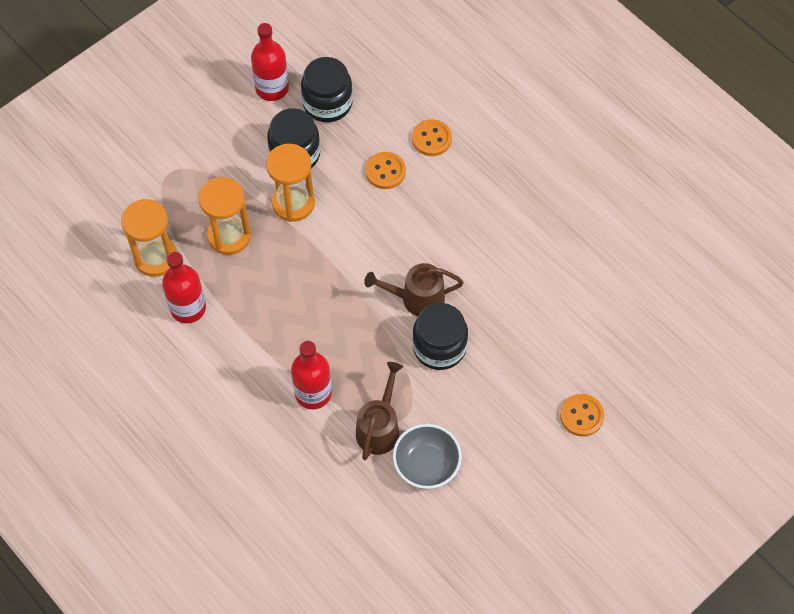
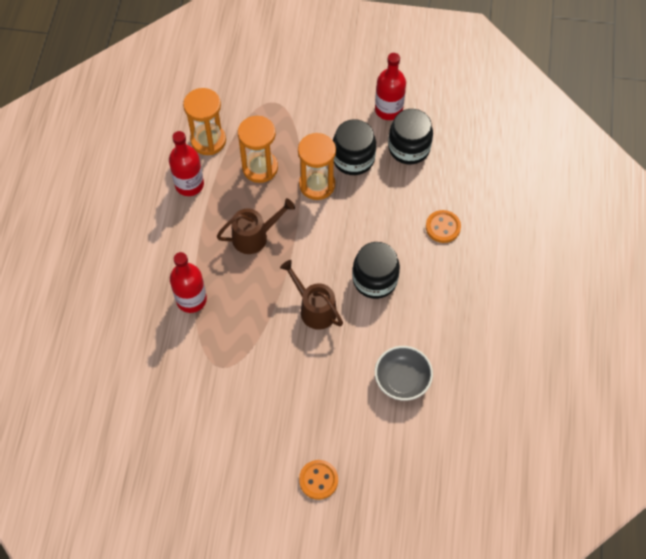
camera: 50 degrees right, 0 degrees up
(379, 428) = (200, 357): brown watering can -> brown watering can (254, 236)
(385, 171) = (391, 219): orange button -> none
(426, 464) = (197, 406): grey bowl -> grey bowl (402, 380)
(439, 347) = (291, 349): black jar -> black jar (375, 279)

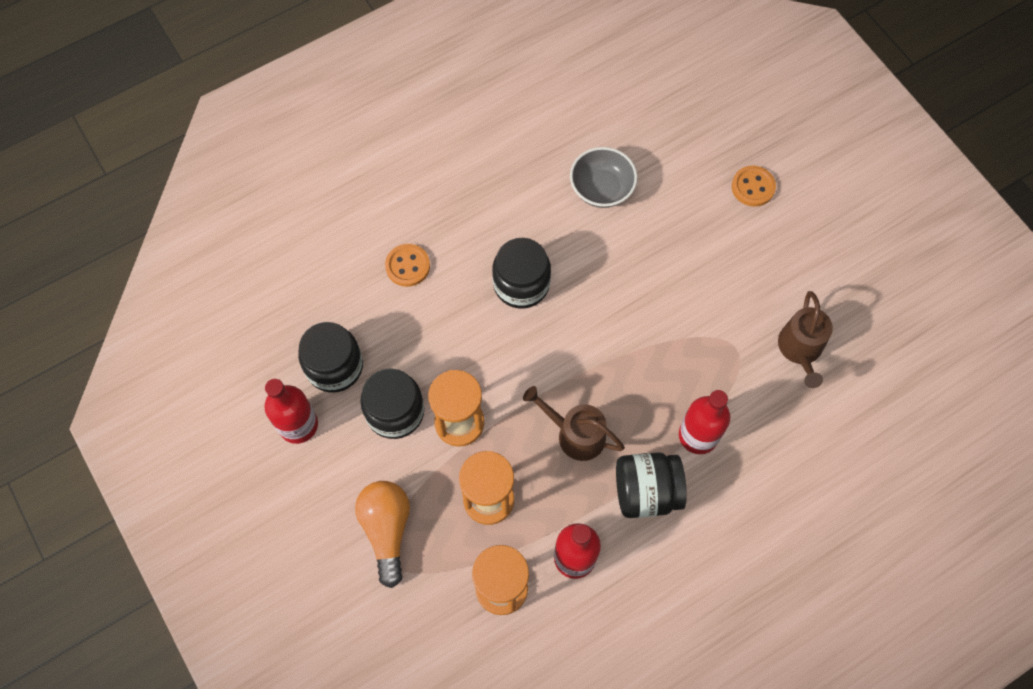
camera: 130 degrees left, 5 degrees up
(188, 246) = (646, 491): none -> black jar
(290, 111) = (387, 530): none -> orange light bulb
(314, 309) = (601, 313): brown watering can -> brown watering can (800, 349)

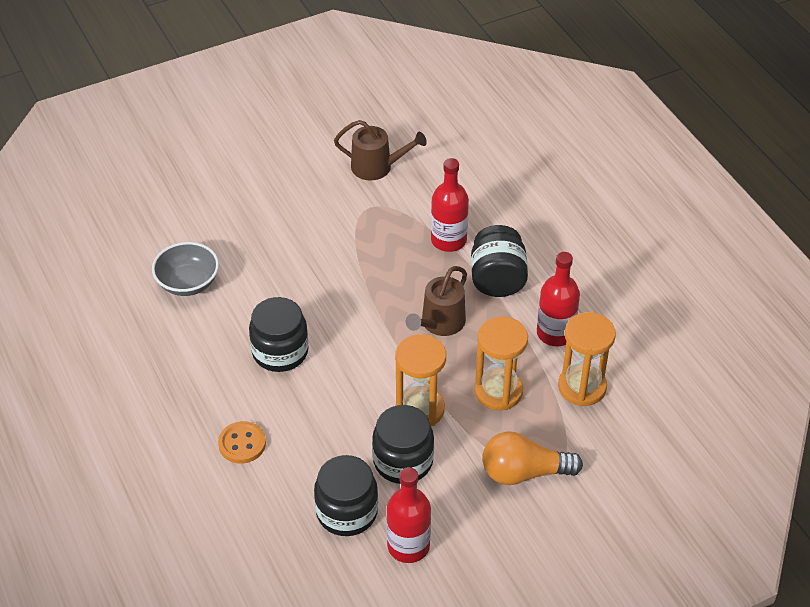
camera: 85 degrees left, 20 degrees down
(753, 187) = (212, 177): orange button -> none

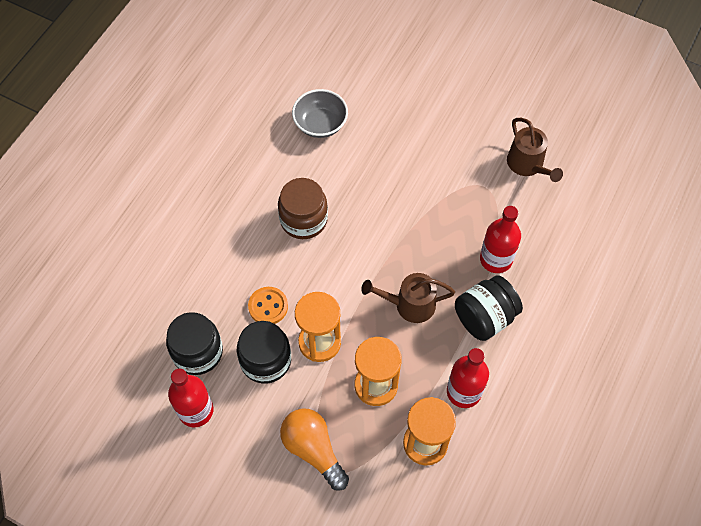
camera: 55 degrees right, 15 degrees up
(242, 444) = (209, 250): orange button -> orange button (268, 306)
(280, 352) = (303, 220): black jar -> brown jar

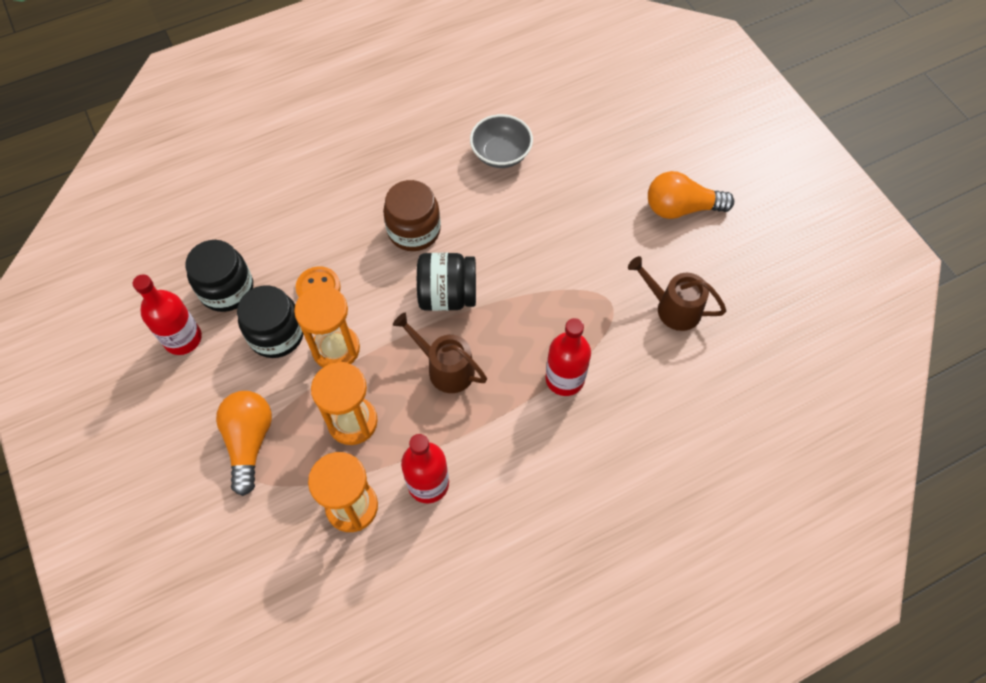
camera: 35 degrees right, 0 degrees up
(478, 90) = (681, 208): none -> orange light bulb
(484, 317) = (507, 427): black jar -> black jar (447, 295)
(527, 165) = (673, 308): brown watering can -> brown watering can turned 105 degrees clockwise

